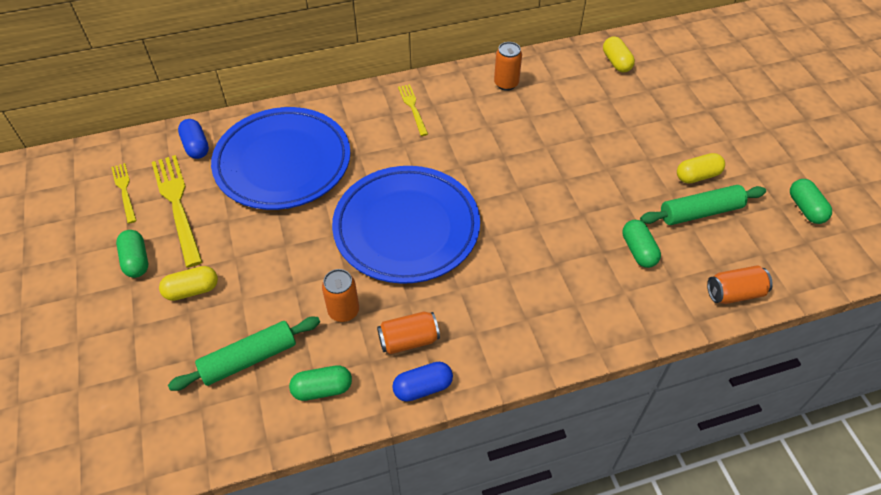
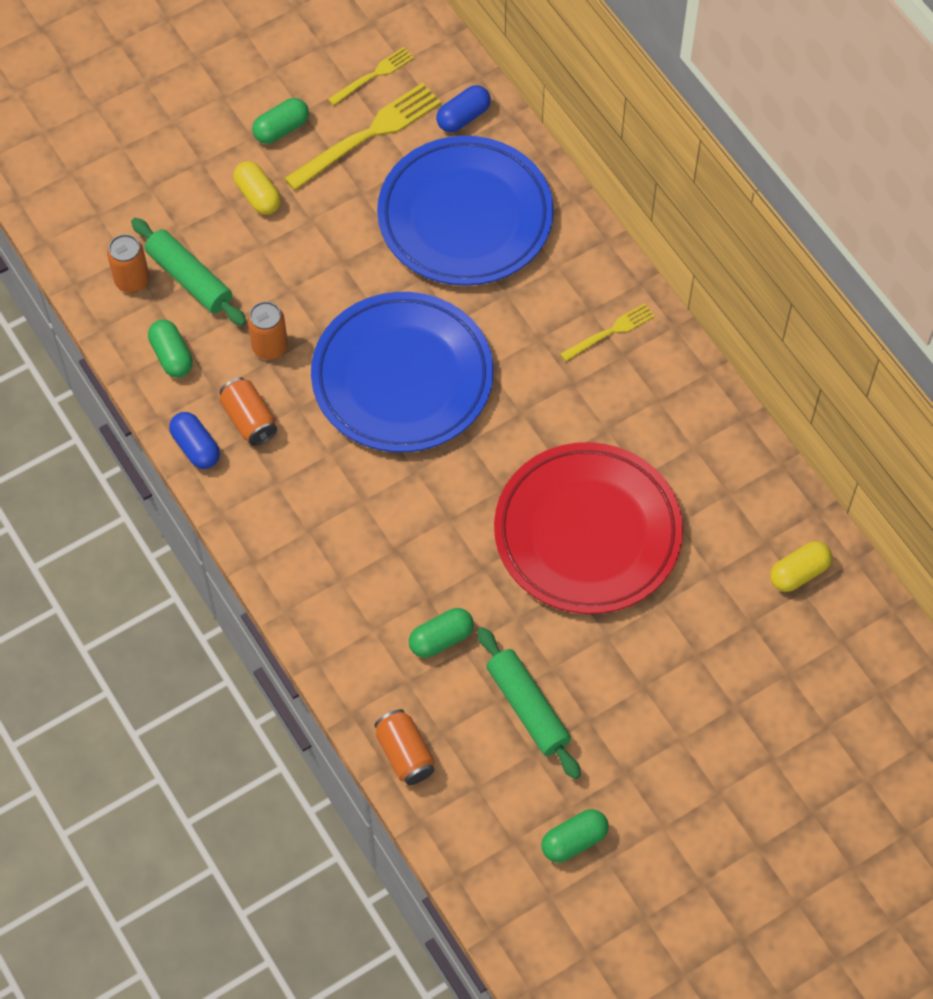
camera: 75 degrees right, 10 degrees up
(506, 83) = (699, 435): orange can -> orange can (132, 280)
(566, 152) = (587, 533): none -> red plate
(697, 176) = (593, 700): yellow capsule -> none

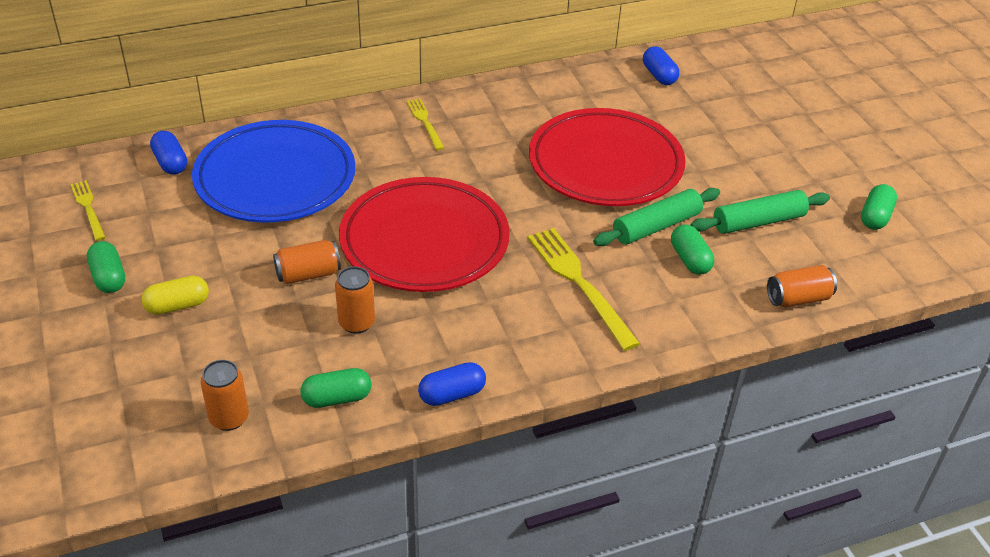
camera: 80 degrees left, 20 degrees down
(189, 279) = (250, 371): green rolling pin -> green rolling pin (656, 226)
(249, 419) = (433, 350): orange can -> orange can (308, 274)
(367, 135) = (153, 222): yellow fork -> yellow fork (580, 284)
(402, 378) = (424, 241): blue plate -> red plate
(574, 841) = (875, 217): green capsule -> green capsule turned 45 degrees clockwise
(799, 573) = (659, 75): yellow capsule -> blue capsule

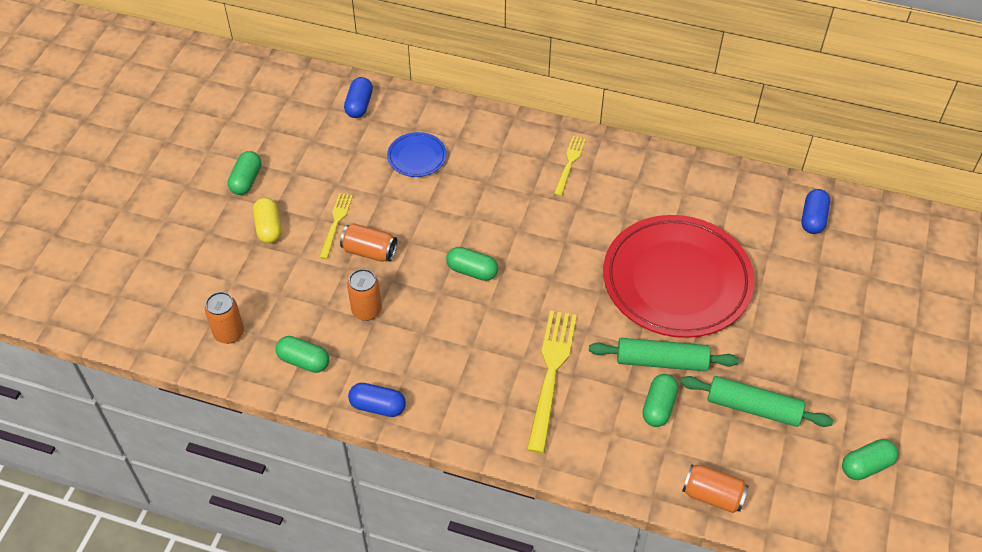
camera: 40 degrees right, 10 degrees up
(88, 208) = (278, 116): yellow fork -> yellow fork (336, 223)
(177, 306) = (268, 228): yellow capsule -> yellow capsule turned 60 degrees clockwise
(275, 178) = (417, 157): blue plate -> blue plate, size x0.43
(424, 241) = (472, 271): red plate -> green capsule

